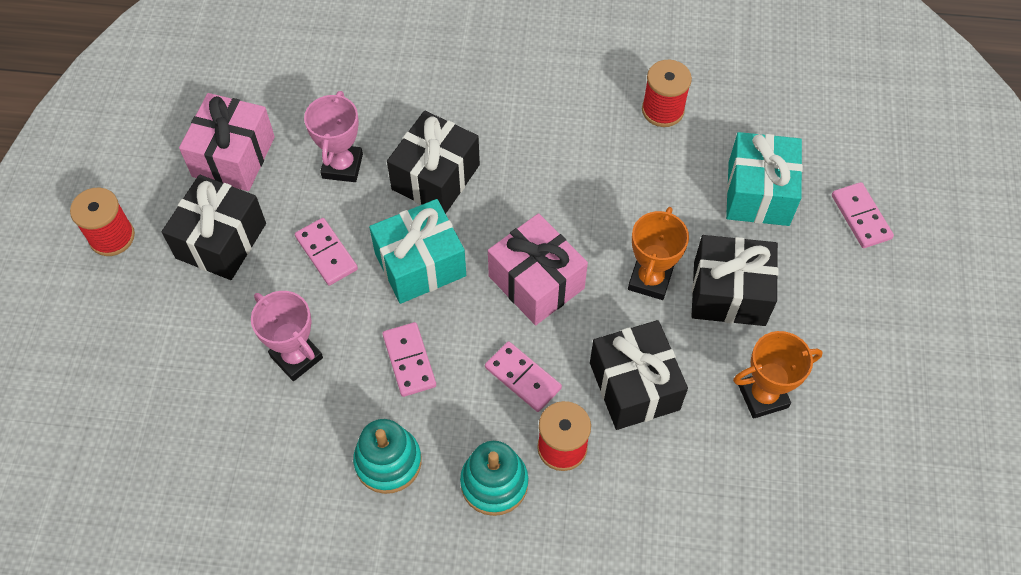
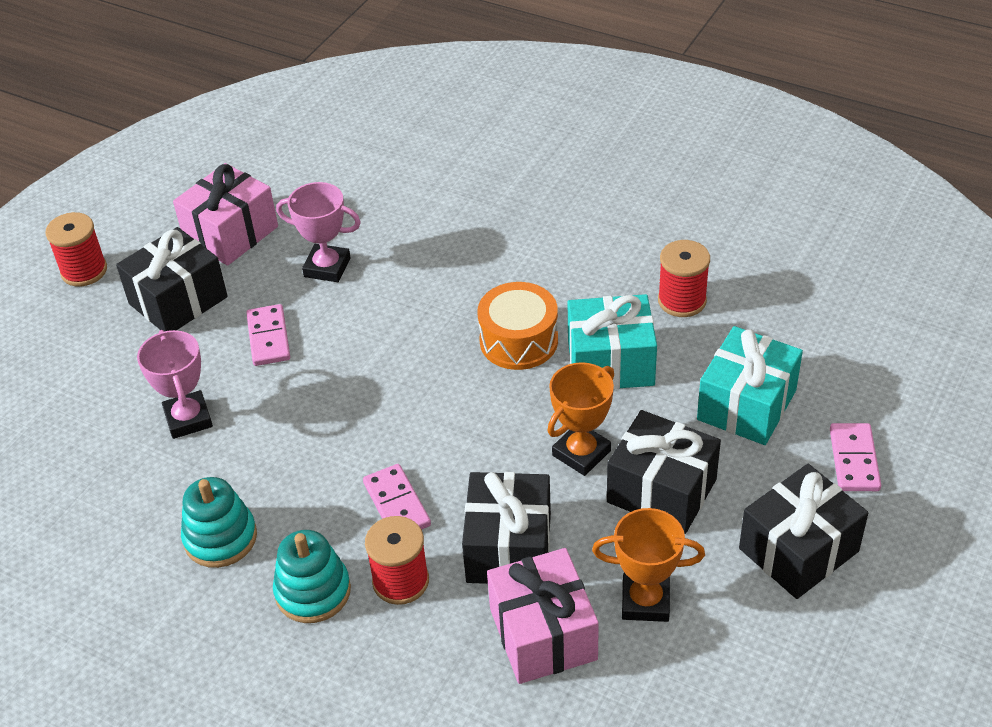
camera: 25 degrees right, 15 degrees down
(342, 166) = (327, 267): pink trophy -> pink trophy turned 75 degrees clockwise
(409, 360) = (293, 454): pink domino -> none
(420, 264) = (353, 372): turquoise gift -> turquoise gift (610, 363)
(435, 177) = (412, 300): black gift -> black gift (798, 550)
(536, 282) = (460, 421): pink gift -> pink gift (543, 634)
(547, 189) = (518, 340): none -> orange drum

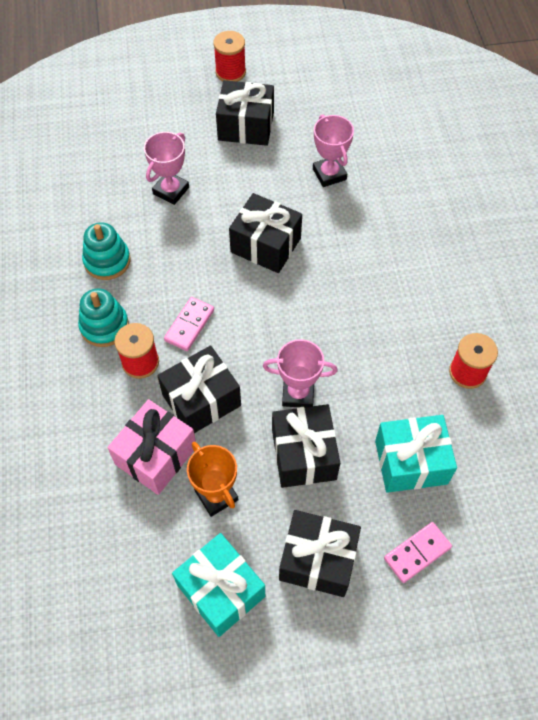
camera: 50 degrees right, 15 degrees up
(231, 233) = (314, 113): pink gift -> none
(268, 338) = (255, 185): pink domino -> none
(361, 374) = (265, 245): none -> black gift
(518, 340) = (357, 305): orange drum -> none
(581, 453) = (298, 393): orange trophy -> pink trophy
(610, 363) = (381, 365): turquoise gift -> turquoise gift (221, 590)

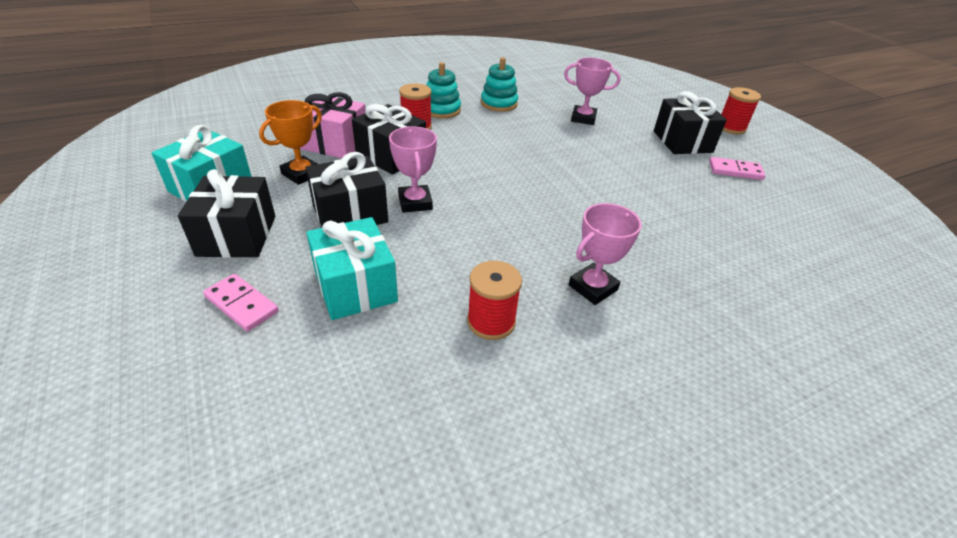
camera: 70 degrees right, 20 degrees down
(189, 325) = (460, 142): pink domino -> pink domino (735, 171)
(265, 245) = (565, 166): black gift -> none
(329, 174) = (676, 191): pink trophy -> pink trophy (593, 287)

